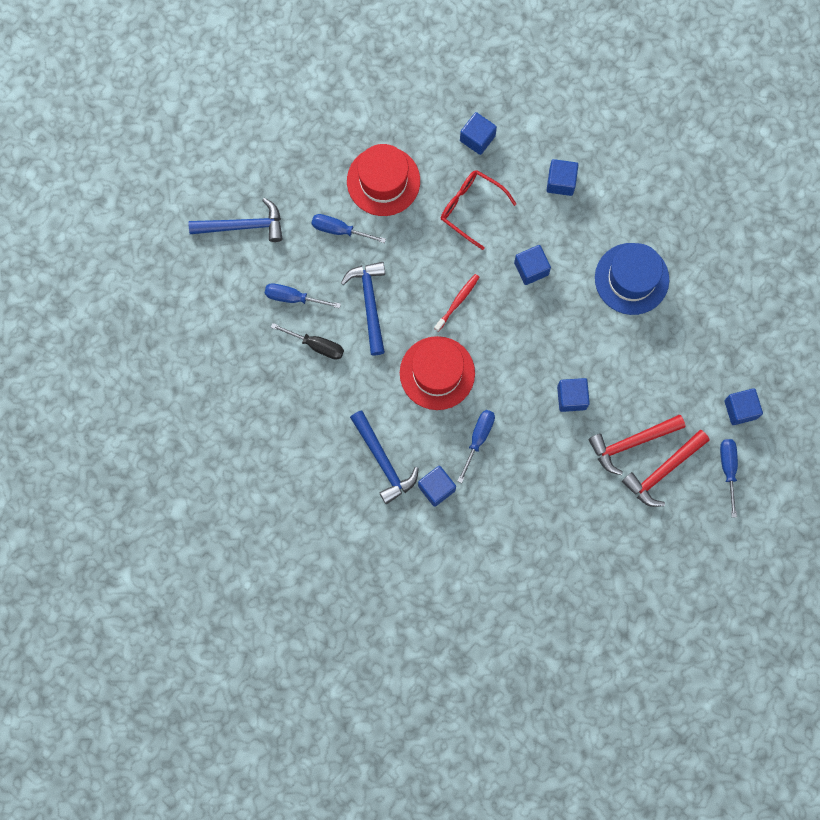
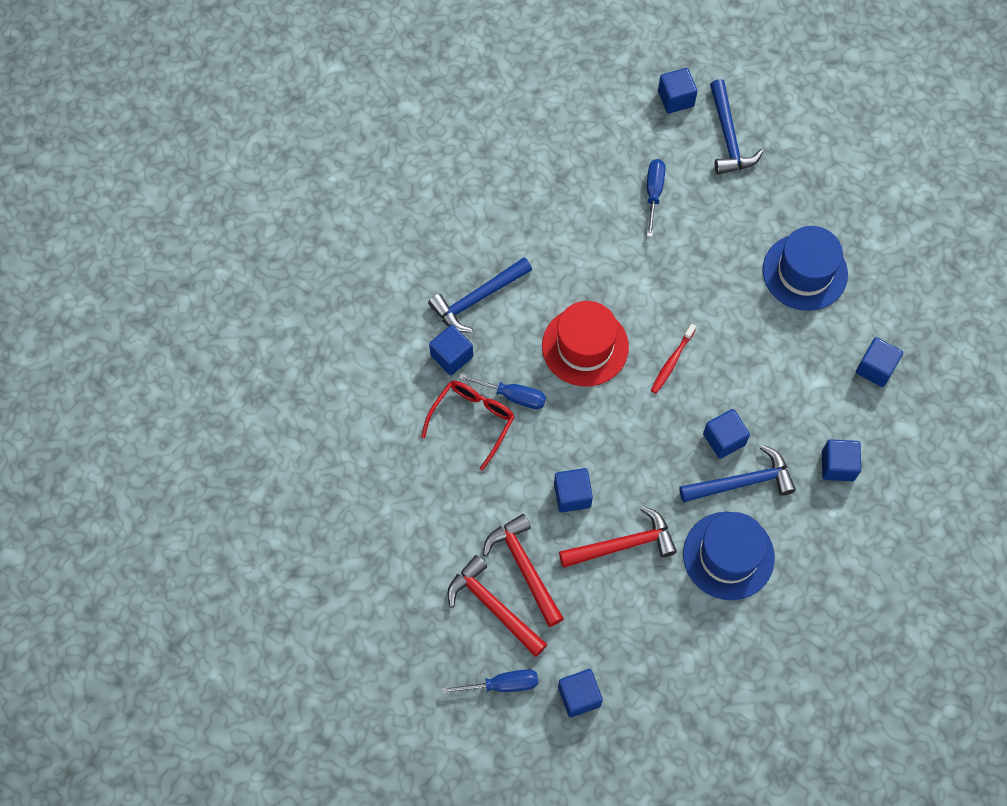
camera: 85 degrees right, 10 degrees down
(198, 266) = (675, 99): none -> blue cube
(317, 345) = (602, 221): black screwdriver -> none
(339, 230) = (739, 231): blue screwdriver -> none
(369, 304) = (657, 270): blue hammer -> blue hammer (742, 482)
(383, 181) = (804, 272): red hat -> blue hat
(457, 302) = (672, 361): red toothbrush -> red toothbrush turned 90 degrees clockwise
(471, 208) = (788, 367): red glasses -> red glasses (472, 420)
(617, 361) = (622, 544): none -> red hammer

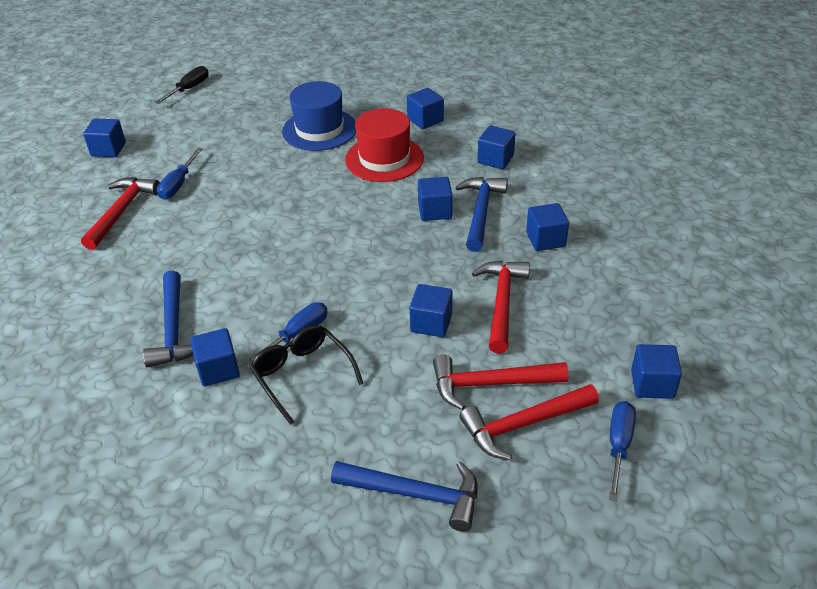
camera: 65 degrees left, 25 degrees down
(472, 420) = (302, 375): red glasses -> black glasses
(585, 346) = (285, 268): red hat -> red hat (384, 159)
(594, 169) = (121, 212): none -> red hammer
(653, 193) = (178, 185): blue screwdriver -> blue screwdriver turned 105 degrees counterclockwise
(672, 361) = (342, 219): red toothbrush -> none
(728, 136) = (170, 133): blue hammer -> blue hammer (415, 494)
(728, 555) = (545, 239): blue hat -> blue cube
(814, 106) = (189, 88): none -> black screwdriver

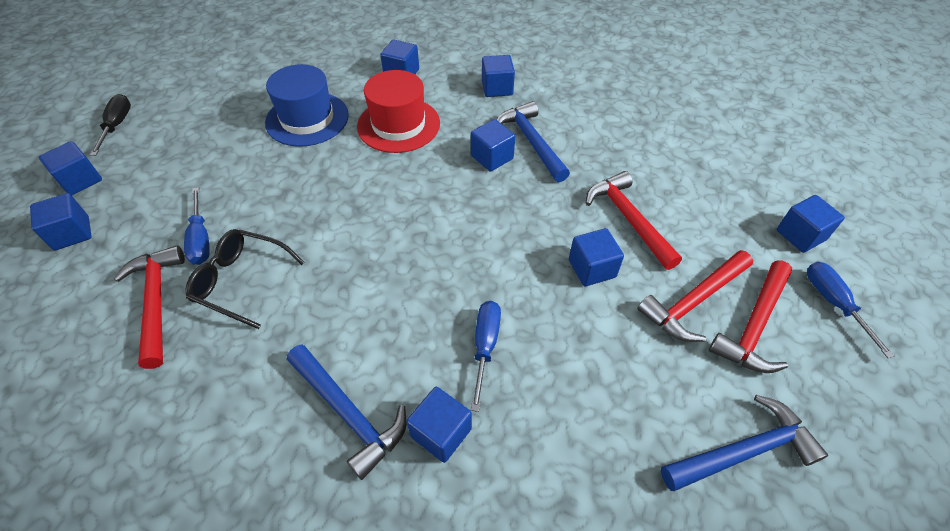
camera: 35 degrees left, 10 degrees up
(302, 375) = (530, 388): black glasses -> black glasses (241, 281)
(545, 239) = (605, 145): blue cube -> blue cube (80, 180)

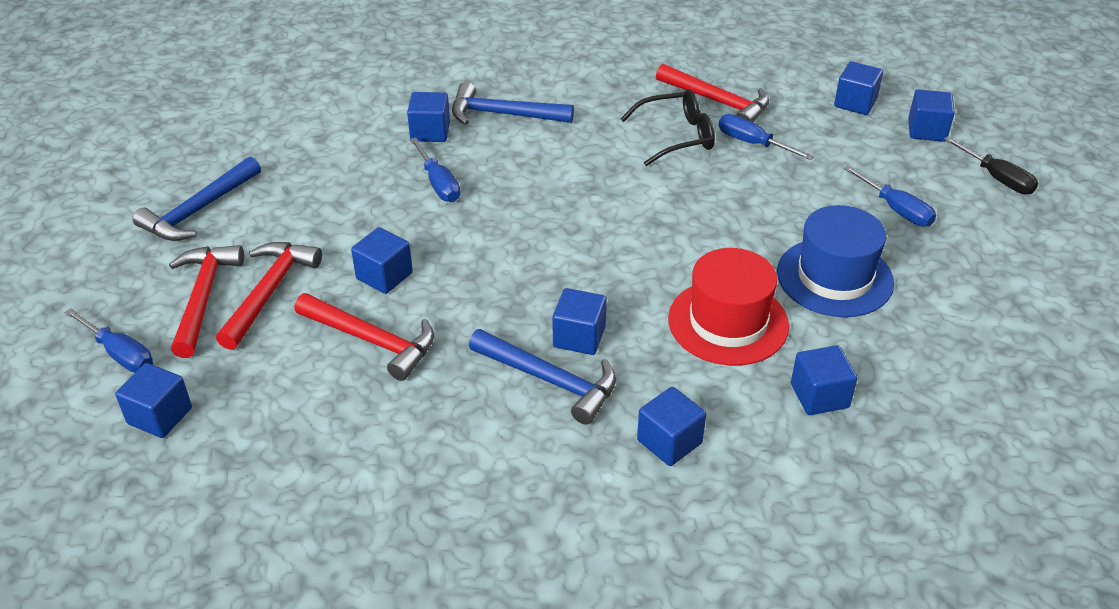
camera: 145 degrees right, 10 degrees down
(206, 137) = (897, 210): none -> blue screwdriver

